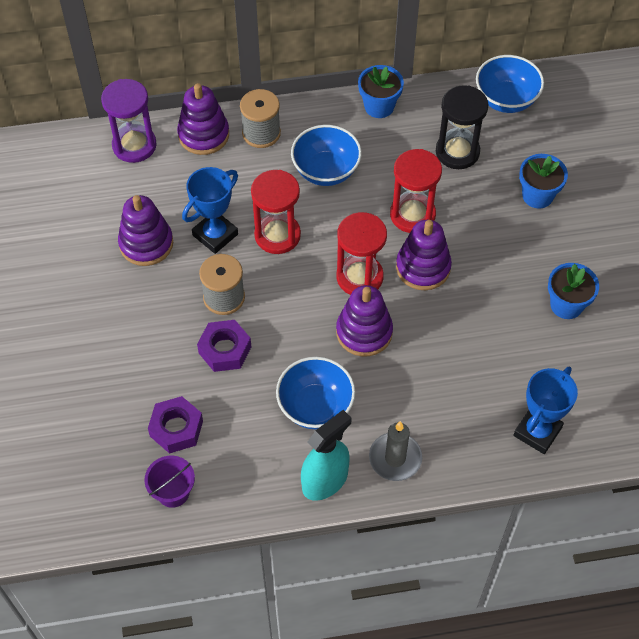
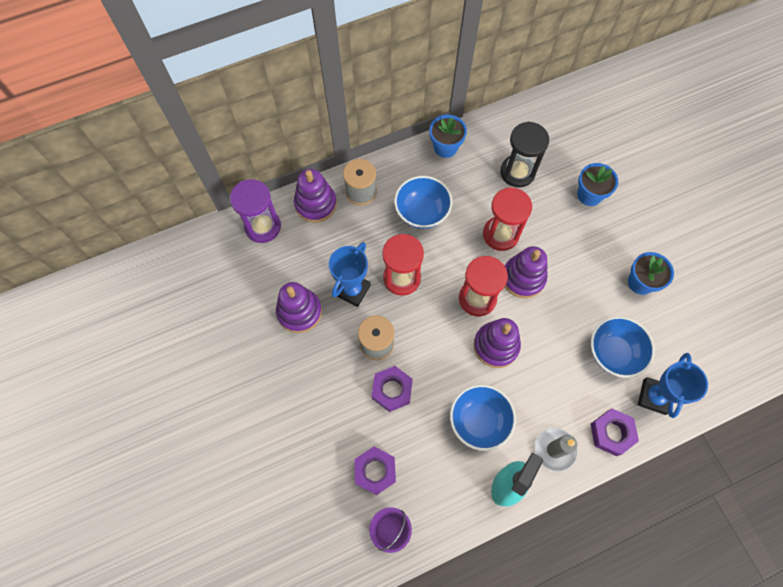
camera: 15 degrees left, 10 degrees up
(470, 457) = (611, 433): none -> purple nut
(506, 100) = (539, 119): blue bowl -> blue bowl (613, 353)

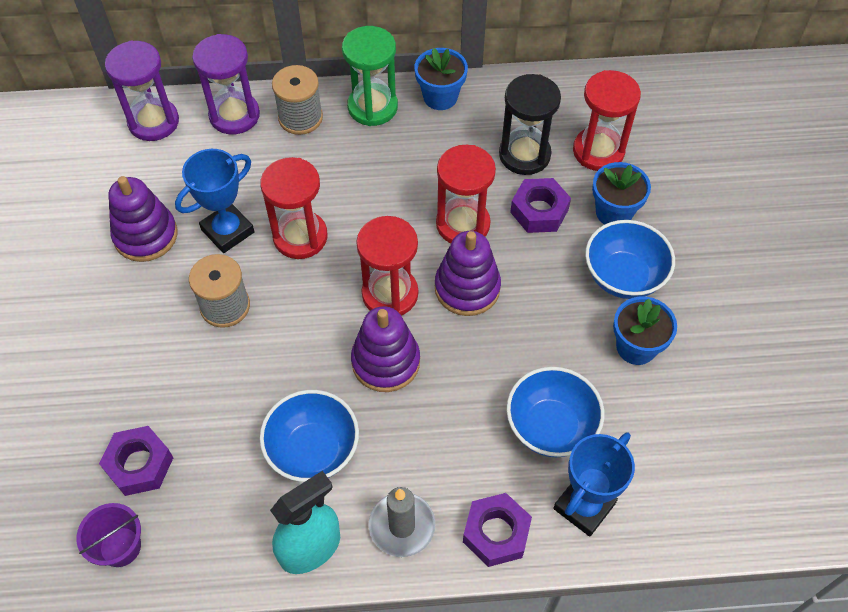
camera: 20 degrees right, 10 degrees down
(316, 204) = (234, 115): purple stacking toy -> purple hourglass
(392, 390) = (215, 370): purple nut -> purple nut (539, 211)
(405, 168) = (372, 107): none -> green hourglass
(422, 212) = (368, 166): blue bowl -> blue bowl (623, 277)
(562, 155) = (598, 151): none -> red hourglass

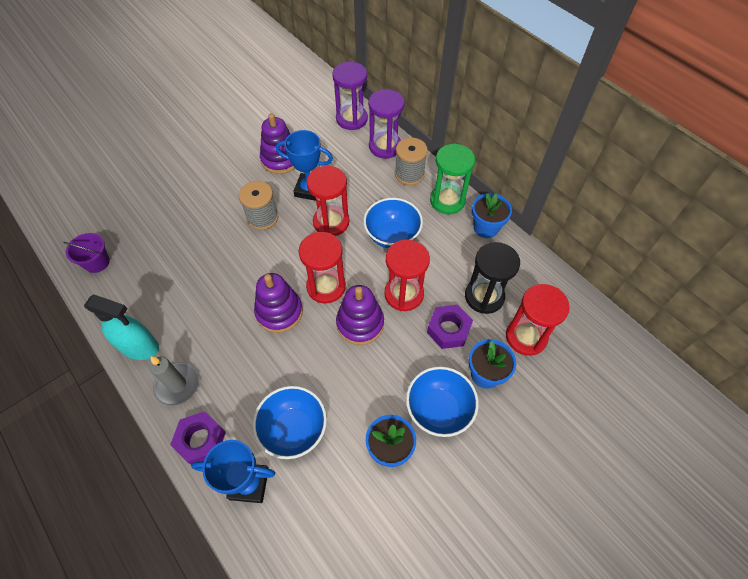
camera: 55 degrees right, 0 degrees up
(139, 464) = (147, 241): purple nut -> none
(313, 450) = (200, 311): blue bowl -> blue bowl (392, 236)

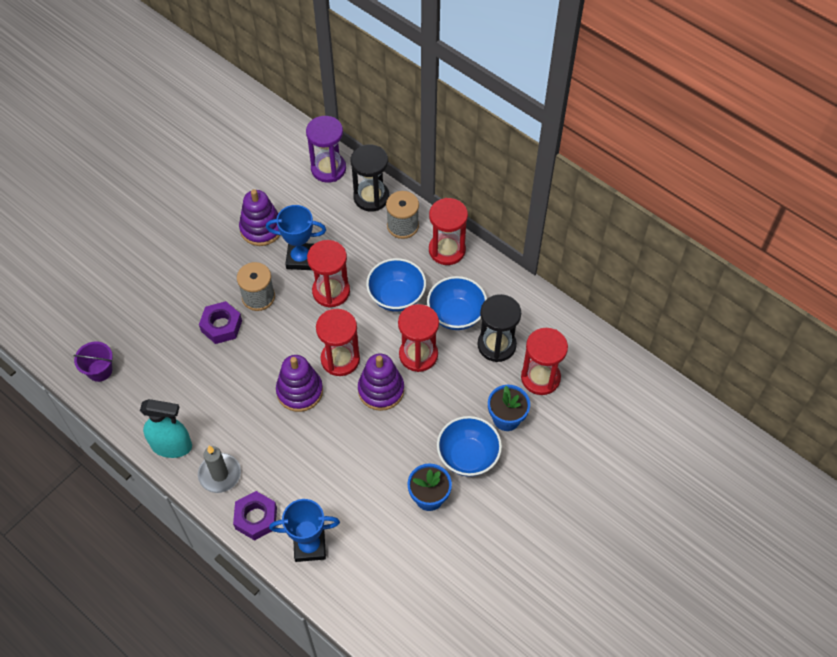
camera: 10 degrees left, 0 degrees up
(293, 429) = (339, 495): blue bowl -> blue bowl (456, 315)
(385, 146) = (371, 197): purple hourglass -> black hourglass
(447, 200) = (447, 250): green hourglass -> red hourglass
(448, 329) = (466, 382): purple nut -> purple nut (221, 326)
(486, 228) = (490, 274): blue flower pot -> none

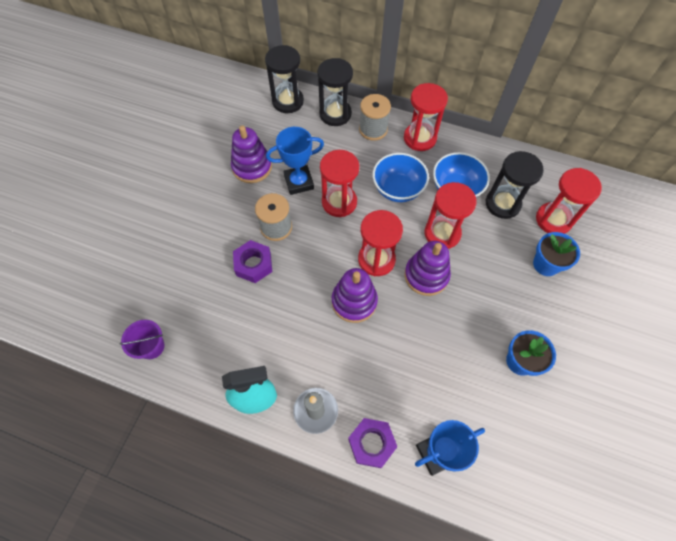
camera: 20 degrees left, 5 degrees up
(328, 169) = (288, 101): purple hourglass -> black hourglass
(468, 456) = (533, 310): blue bowl -> none

